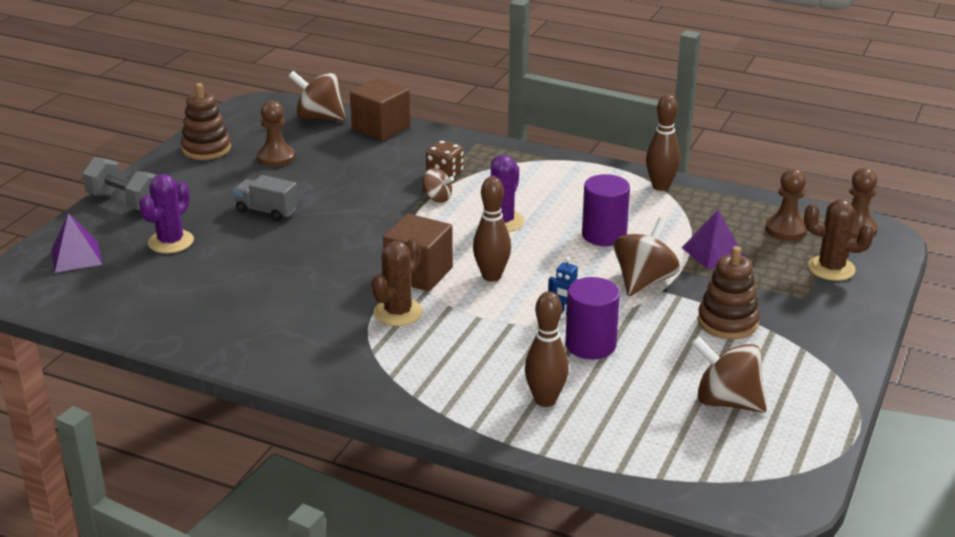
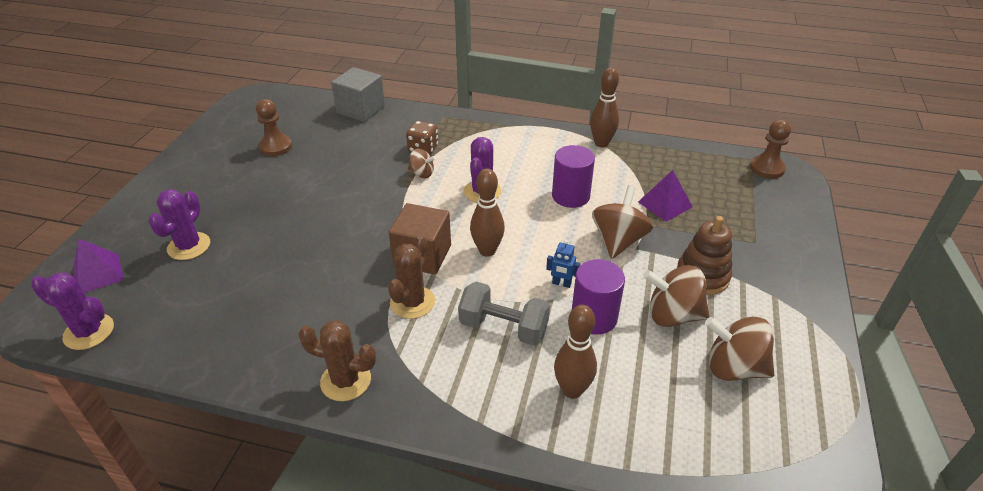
camera: 10 degrees left, 10 degrees up
(66, 303) = (89, 332): none -> purple cactus
(125, 202) = (143, 207): grey dumbbell -> grey dumbbell (503, 328)
(206, 149) = (213, 144): brown stacking toy -> none
(267, 211) = (274, 202): grey truck -> none
(319, 118) = (307, 104): brown spinning top -> brown spinning top (672, 315)
(381, 128) = (361, 109): brown cube -> grey cube
(786, 230) = (714, 175): brown pawn -> none
(831, 268) = (764, 209): brown cactus -> brown cactus (345, 381)

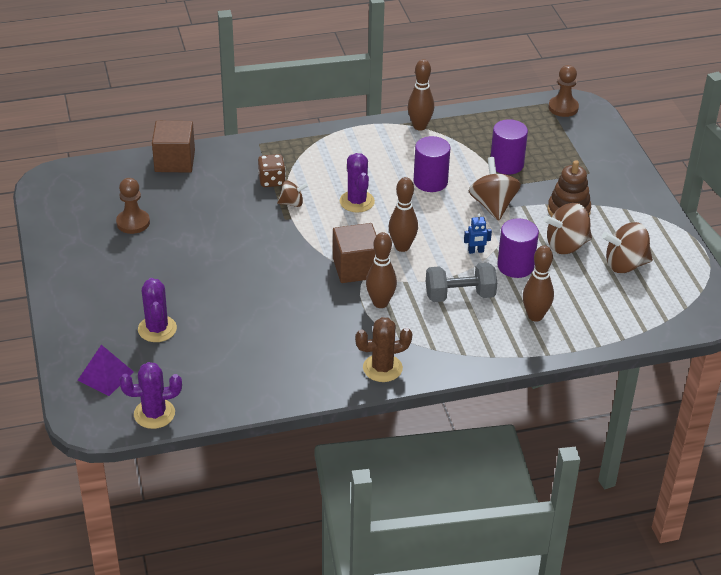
camera: 30 degrees left, 0 degrees up
(361, 109) = (175, 161): grey cube -> brown cube
(412, 302) = (380, 303): brown cactus -> brown bowling pin
(665, 204) = (506, 164): purple pyramid -> purple cylinder

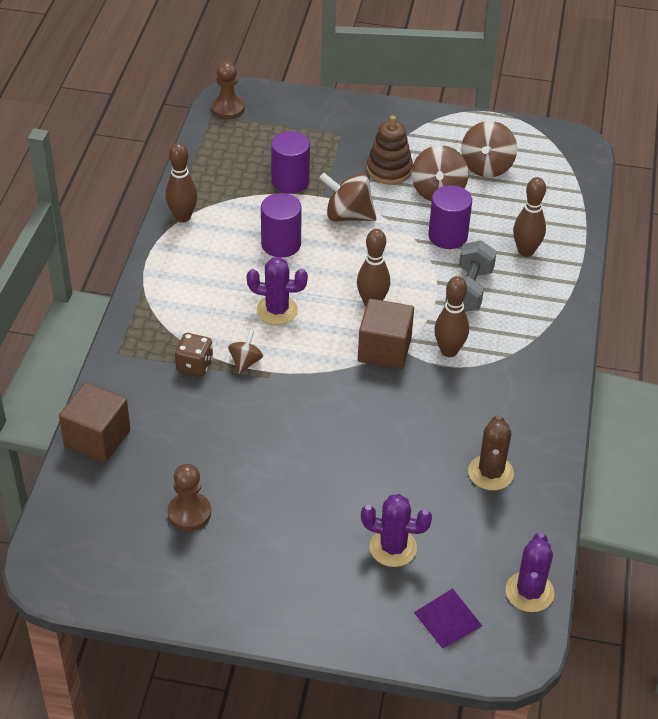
camera: 65 degrees left, 5 degrees up
(382, 368) = (545, 384): brown cactus -> brown cactus (490, 473)
(476, 251) = (410, 254): blue robot -> none

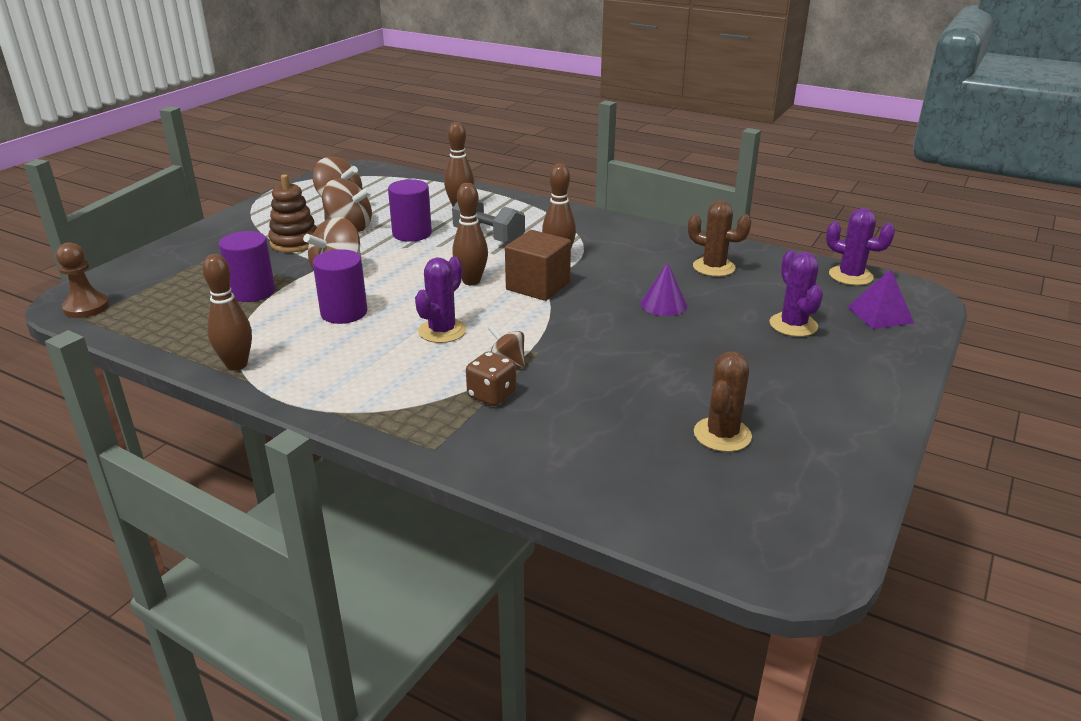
camera: 70 degrees left, 15 degrees down
(97, 438) = (575, 488): brown cube -> none
(189, 513) = (722, 435): brown pawn -> brown cactus
(390, 445) = (663, 304): none -> purple cone
(393, 548) = (793, 325): purple cactus -> purple cactus turned 45 degrees counterclockwise

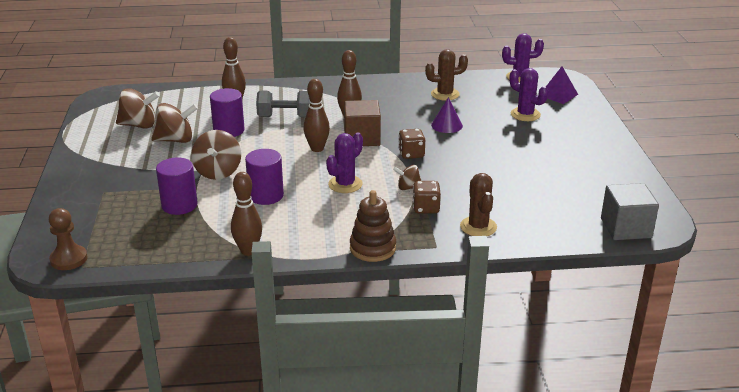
camera: 35 degrees left, 0 degrees up
(295, 242) = (152, 163): brown stacking toy -> brown stacking toy (372, 248)
(442, 331) = (345, 184): purple cactus -> purple cactus turned 45 degrees clockwise
(569, 324) = (411, 154): none -> brown dice
(722, 435) = (561, 183): brown cactus -> brown cactus (478, 227)
(736, 543) = (626, 228): none -> grey cube

